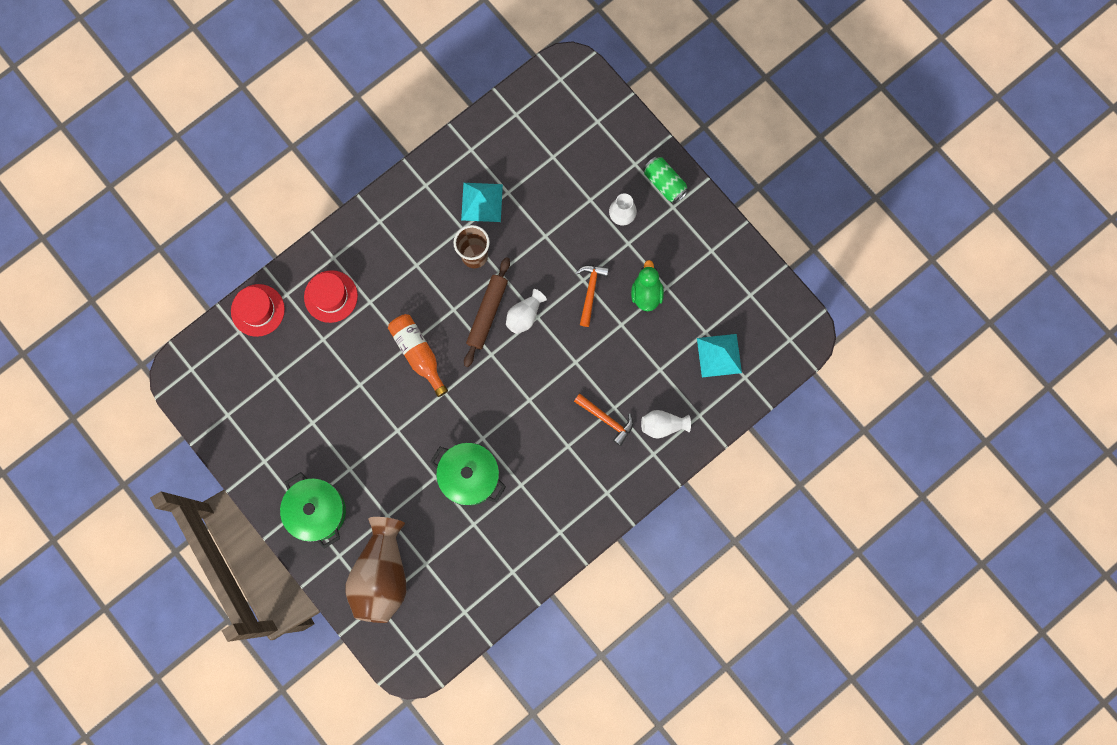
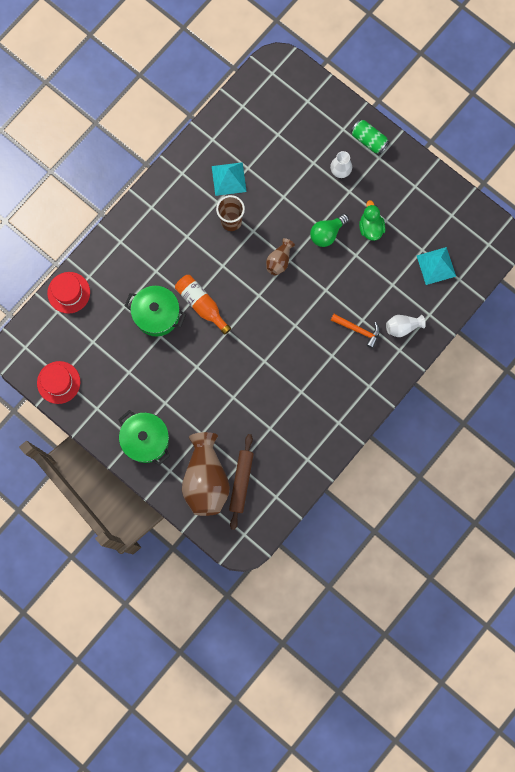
camera: 10 degrees left, 0 degrees up
(330, 296) = (124, 272): red hat -> red hat (58, 382)
(469, 476) = (260, 392): green pot -> green pot (157, 314)
(487, 314) = (249, 264): brown rolling pin -> brown rolling pin (241, 482)
(524, 315) = (279, 261): white vase -> brown vase
(590, 291) = (327, 233): orange hammer -> green light bulb

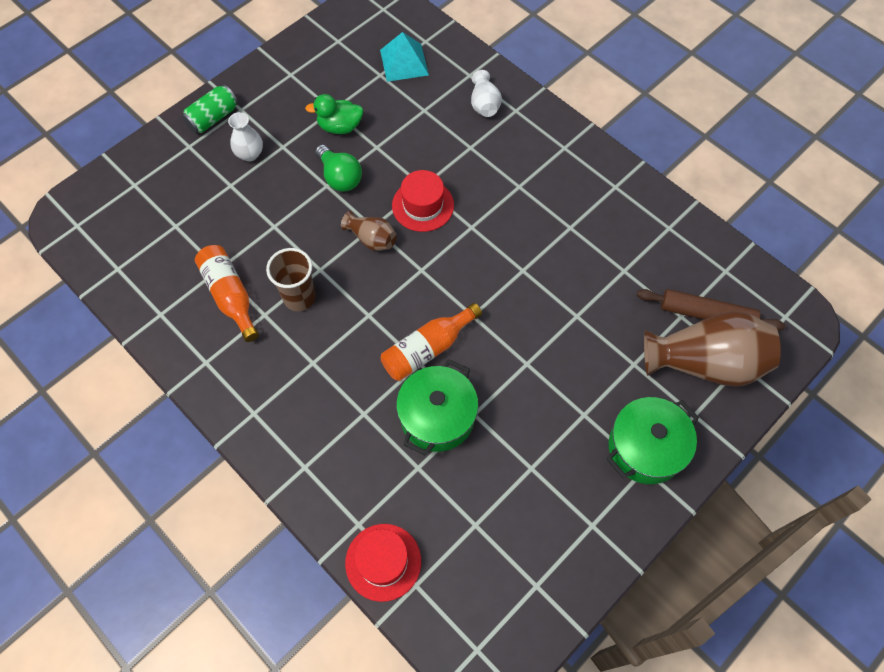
camera: 85 degrees left, 15 degrees down
(58, 382) = (544, 590): red hat -> red hat (423, 205)
(229, 179) = (230, 296): turquoise pyramid -> orange bottle
(358, 330) = (484, 153): orange hammer -> none

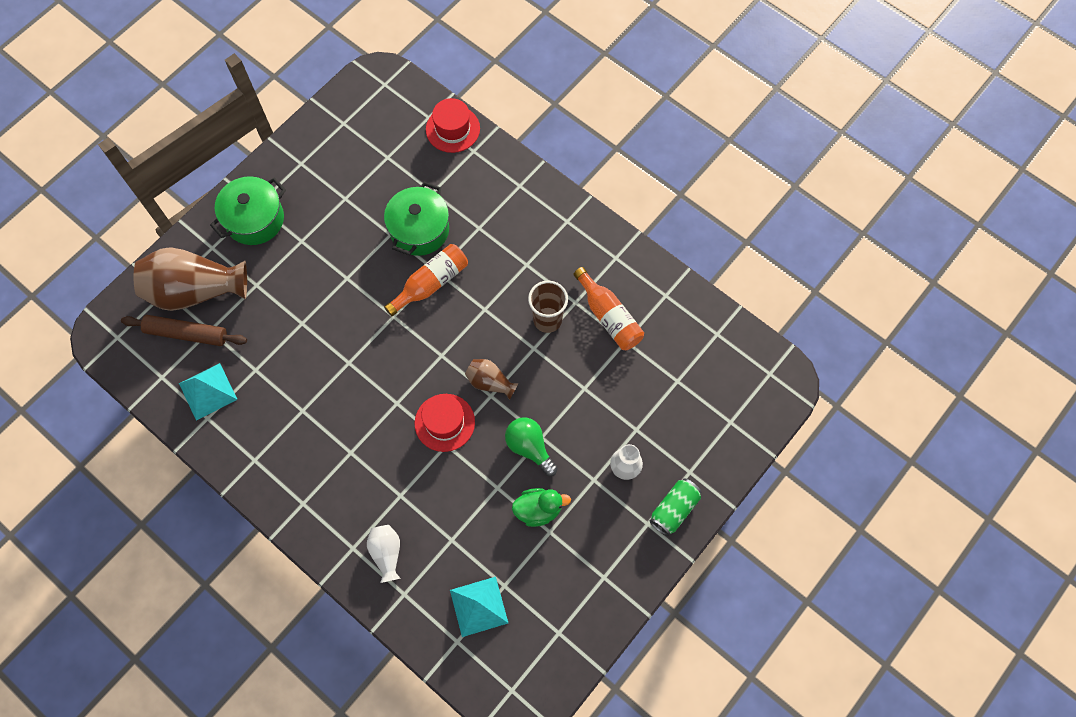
camera: 175 degrees right, 5 degrees up
(672, 253) = (208, 391): none -> turquoise pyramid

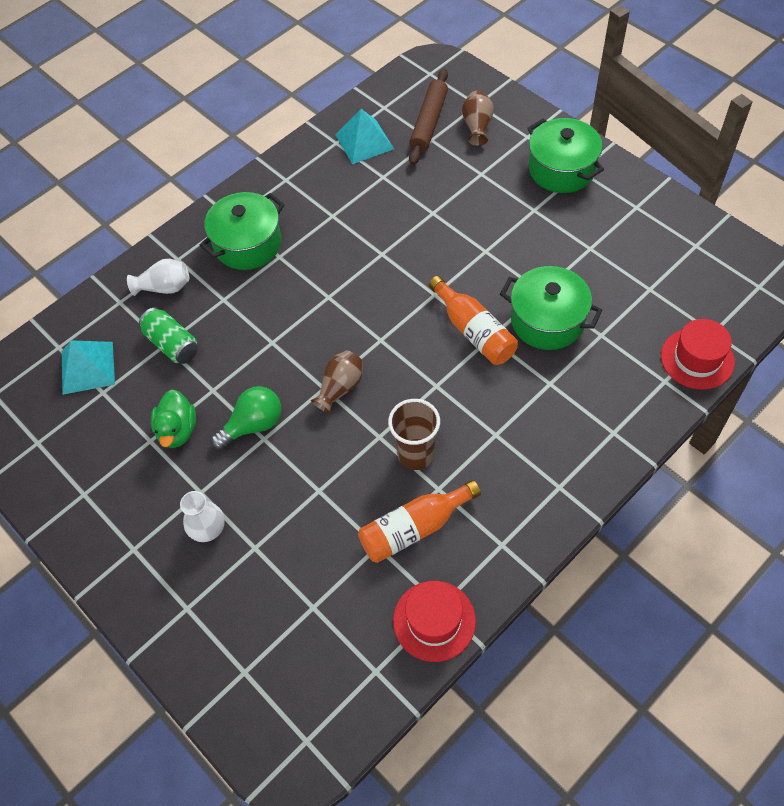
camera: 100 degrees right, 10 degrees down
(195, 290) = (477, 126): brown vase -> brown vase, size x0.49
(335, 483) = (248, 244): none -> green pot
(444, 422) = (298, 341): red hat -> red hat (434, 620)
(674, 509) = (143, 583): green can -> green can (172, 344)

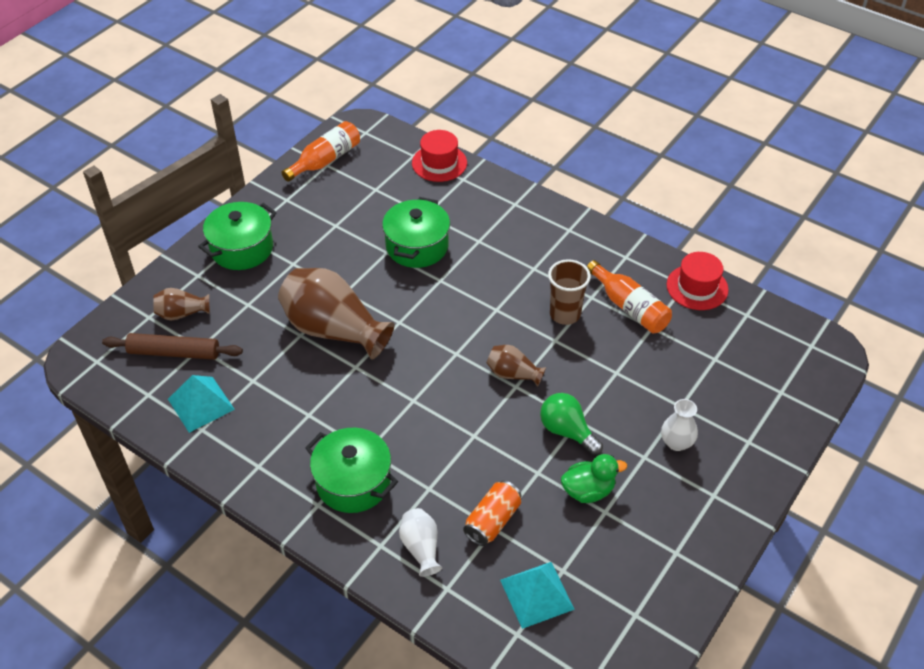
camera: 105 degrees left, 10 degrees down
(172, 344) = (492, 521): green can -> orange can
(434, 239) = (334, 330): none -> brown vase
(474, 331) = (435, 291): orange bottle -> orange bottle (325, 160)

